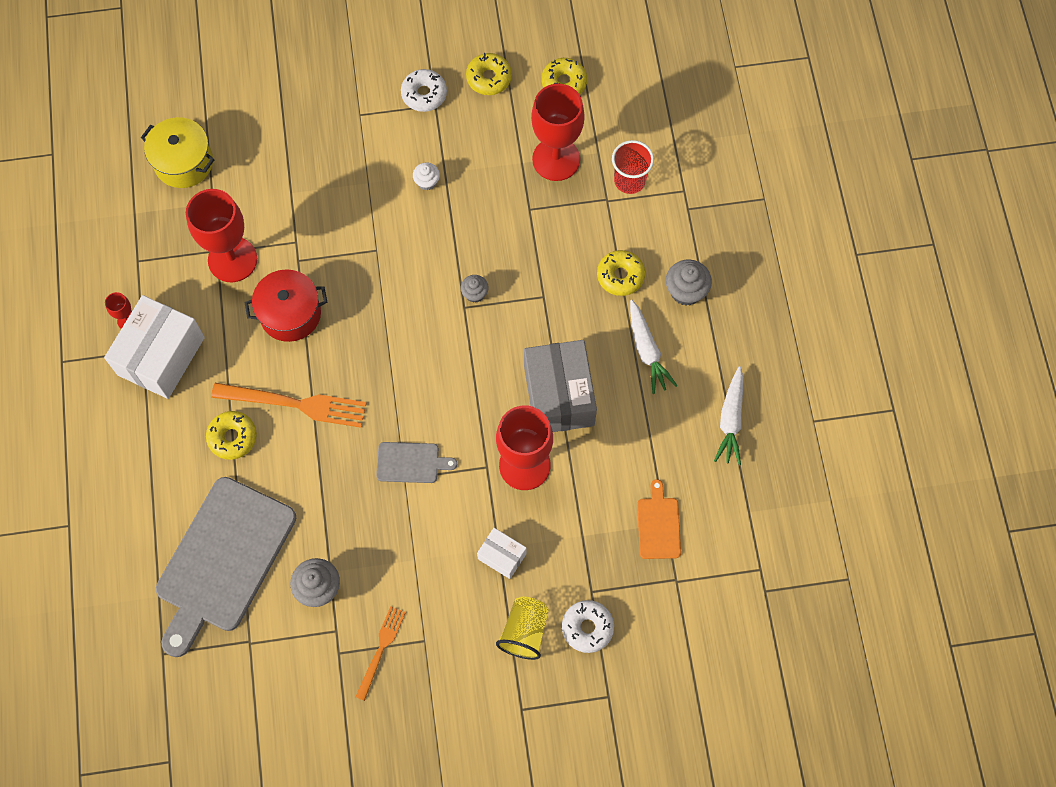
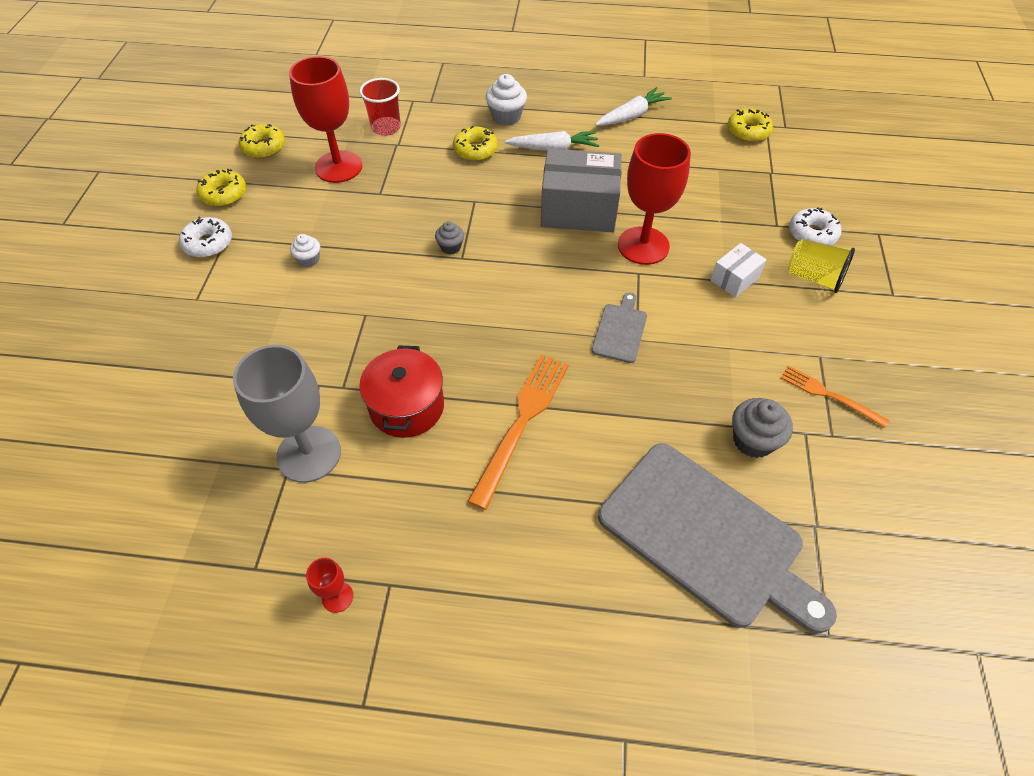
camera: 75 degrees left, 15 degrees down
(161, 356) = (406, 562): white box -> none
(184, 162) = (144, 485): yellow pot -> none
(232, 259) = (309, 454): red goblet -> grey goblet
(232, 437) = (545, 496): yellow donut -> yellow donut (748, 132)
(658, 525) = (718, 172): orange cutting board -> none
(686, 291) = (506, 117): grey cupcake -> white cupcake
(730, 420) = (632, 116): white carrot -> white carrot turned 60 degrees counterclockwise

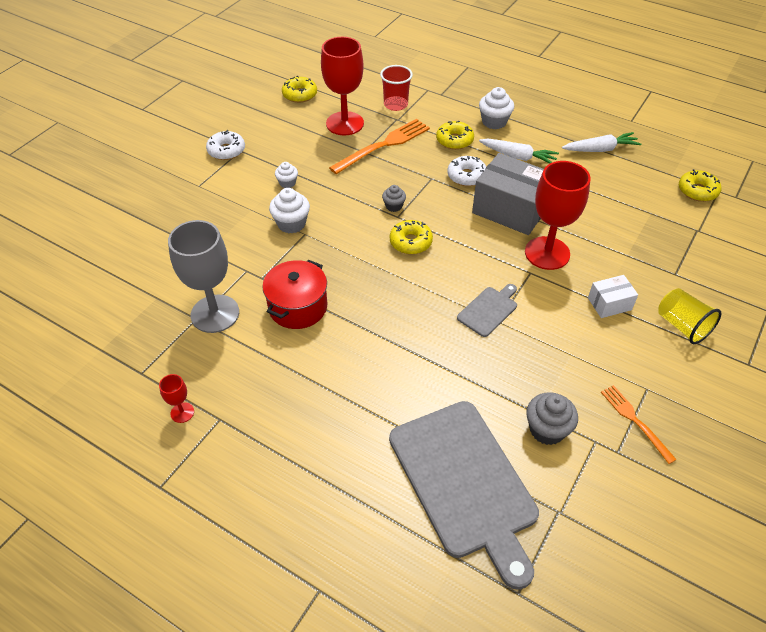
camera: 25 degrees right, 5 degrees down
(224, 194) = (255, 120): yellow donut -> yellow donut (410, 242)
(342, 308) = (291, 224): none -> white cupcake
(522, 422) = (373, 348): orange fork -> orange fork (383, 145)
(812, 234) = (703, 291): white donut -> white donut (466, 176)

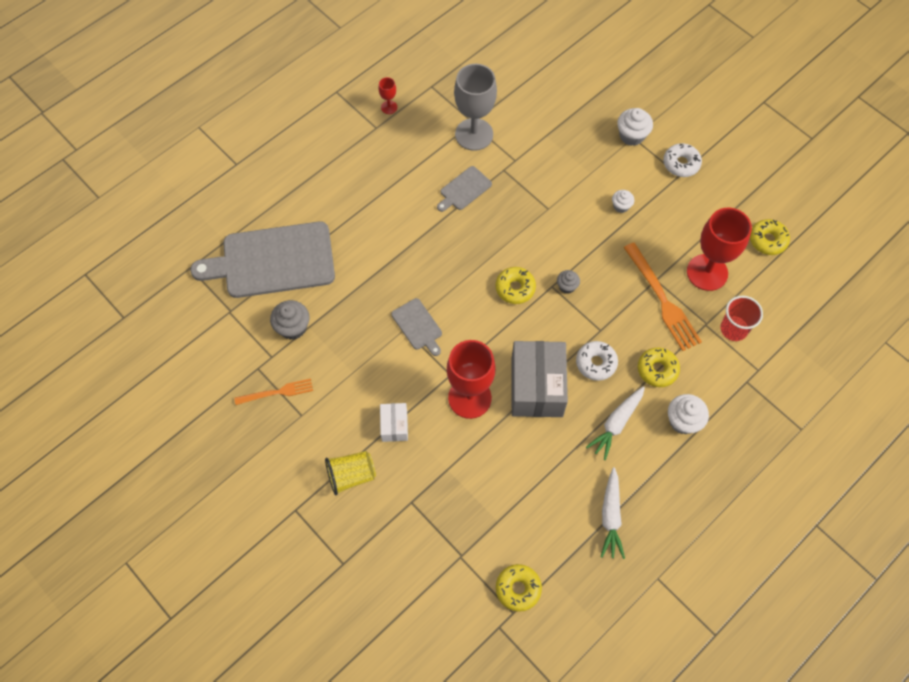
camera: 105 degrees right, 15 degrees up
(291, 224) = (563, 200): white cupcake -> white cupcake (631, 135)
(298, 307) = (464, 189): red pot -> grey cutting board
(510, 209) = (537, 387): grey box -> grey box turned 45 degrees counterclockwise

